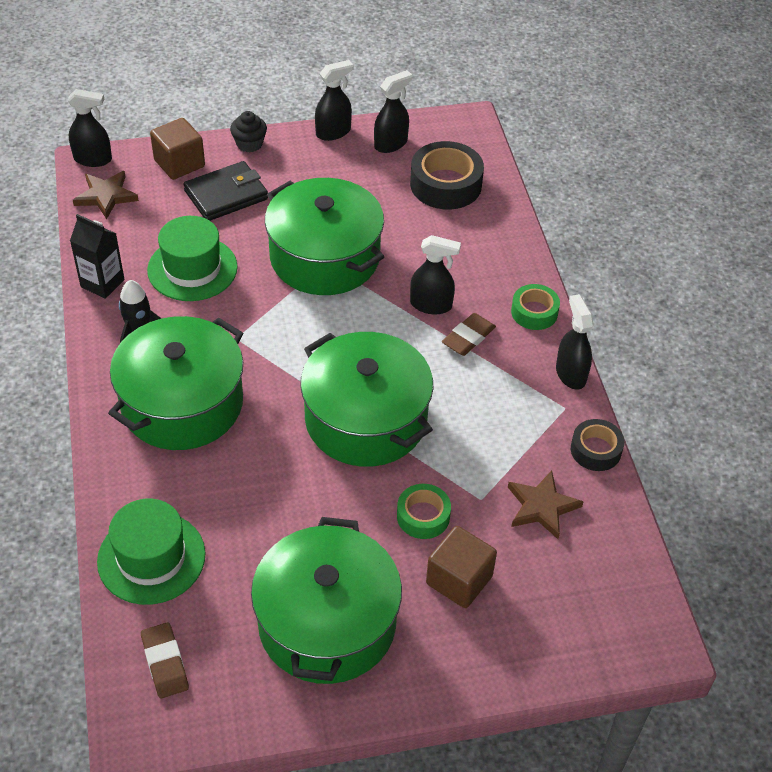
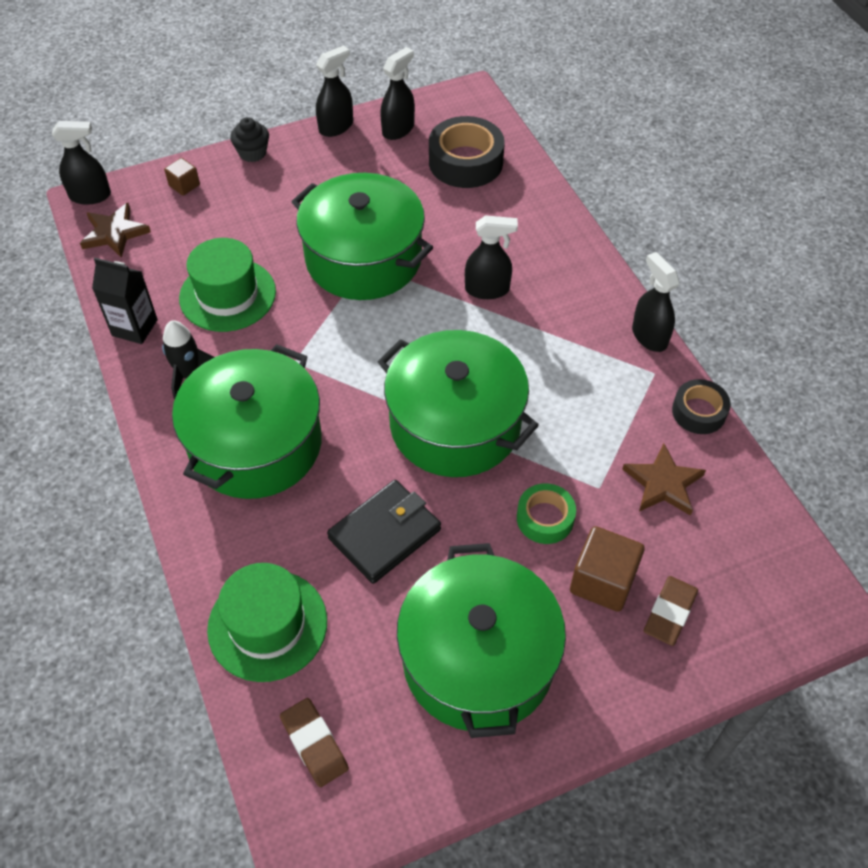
camera: 10 degrees left, 5 degrees up
(179, 163) = (184, 185): brown cube -> brown cube, size x0.56
(226, 195) = (242, 210): black wallet -> black wallet (384, 534)
(468, 337) = (535, 317): brown eraser -> brown eraser (670, 612)
(534, 312) = (593, 278): green tape -> none

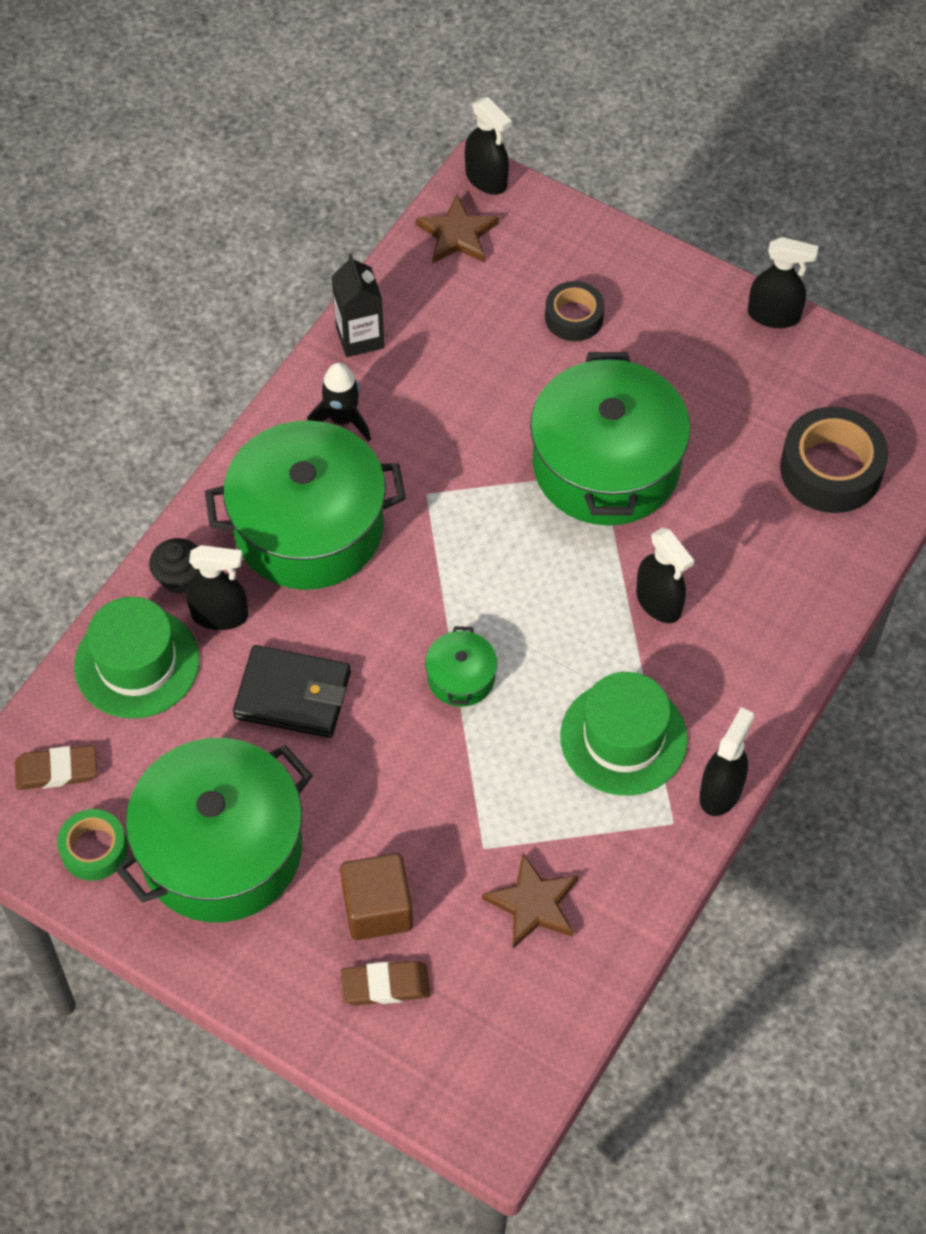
camera: 55 degrees right, 5 degrees up
(184, 185) = (569, 244): brown cube -> none
(227, 295) = (460, 382): green hat -> green hat (623, 738)
(252, 153) = (666, 269): black cupcake -> black cupcake (179, 577)
(314, 744) = (57, 770): brown eraser -> brown eraser turned 60 degrees clockwise
(398, 129) = (824, 374): black spray bottle -> black spray bottle (220, 615)
(455, 424) = (461, 677): green pot -> green pot, size x0.43
(545, 518) = (411, 820): green tape -> green tape (94, 849)
(698, 412) = (653, 892): black tape -> black tape (574, 317)

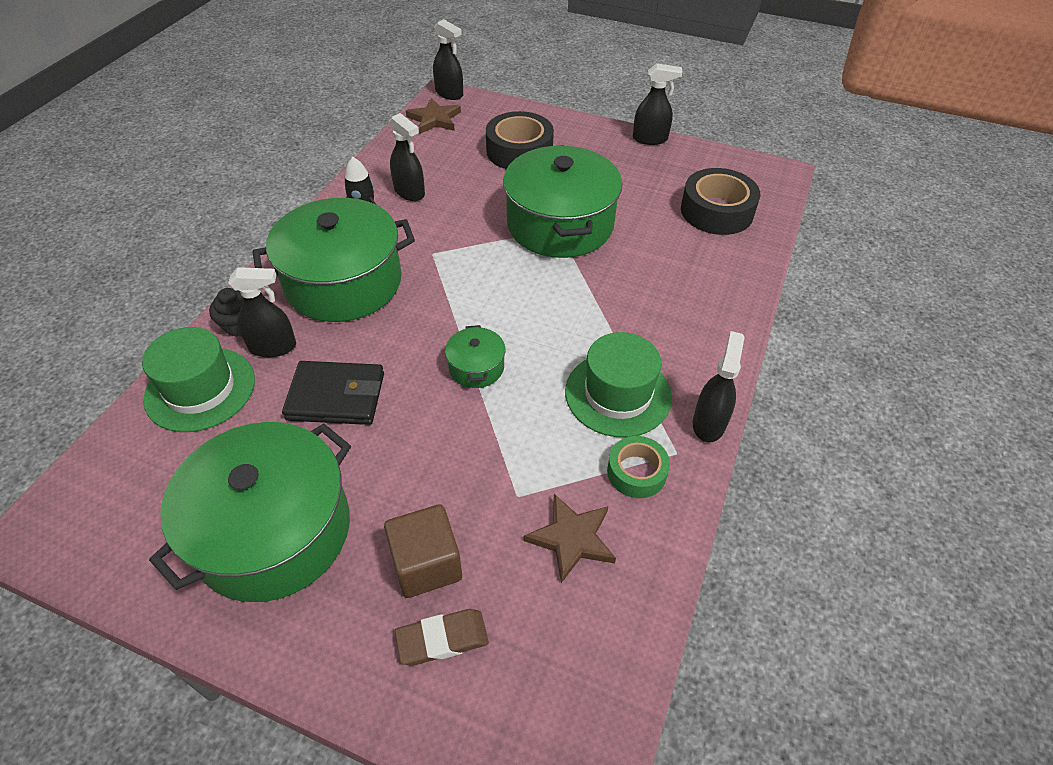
camera: 10 degrees left, 10 degrees down
(57, 770) = (119, 483): brown eraser -> none
(94, 849) = (148, 548): green tape -> green tape (636, 472)
(360, 337) = (374, 173): black carton -> none
(574, 317) = (519, 151): black tape -> black tape, size x1.67
(659, 602) = (620, 300): black spray bottle -> black spray bottle (409, 192)

